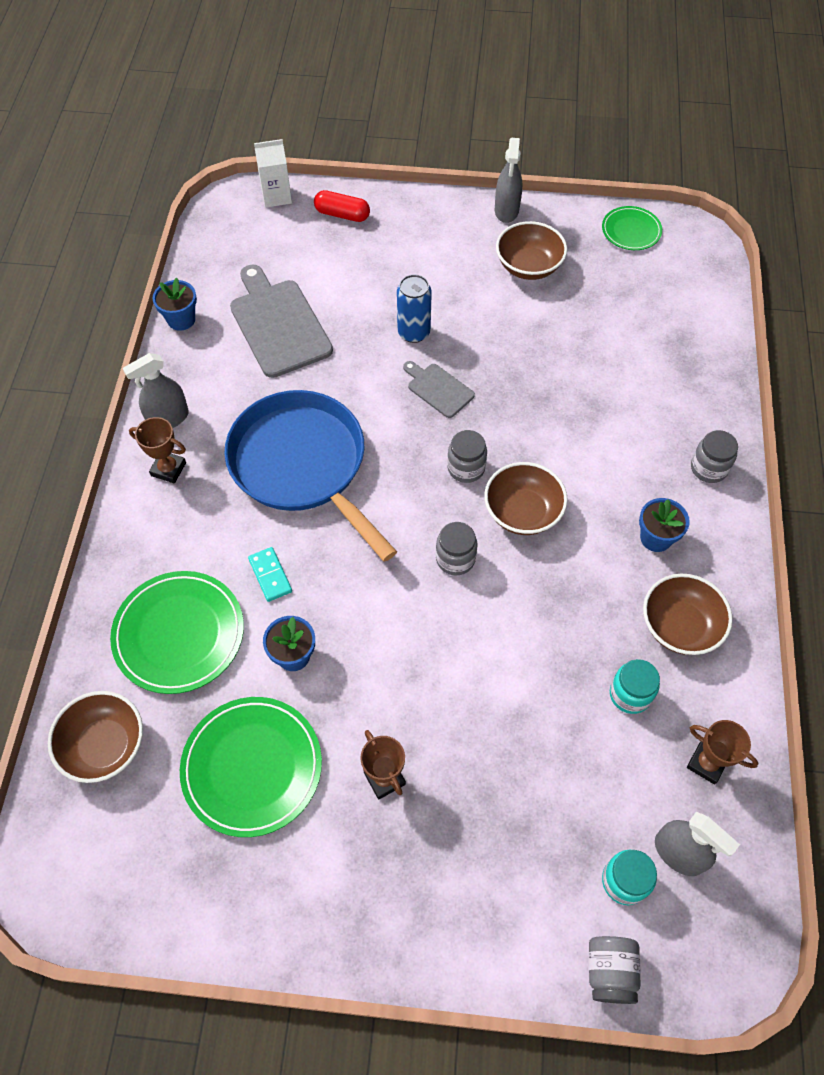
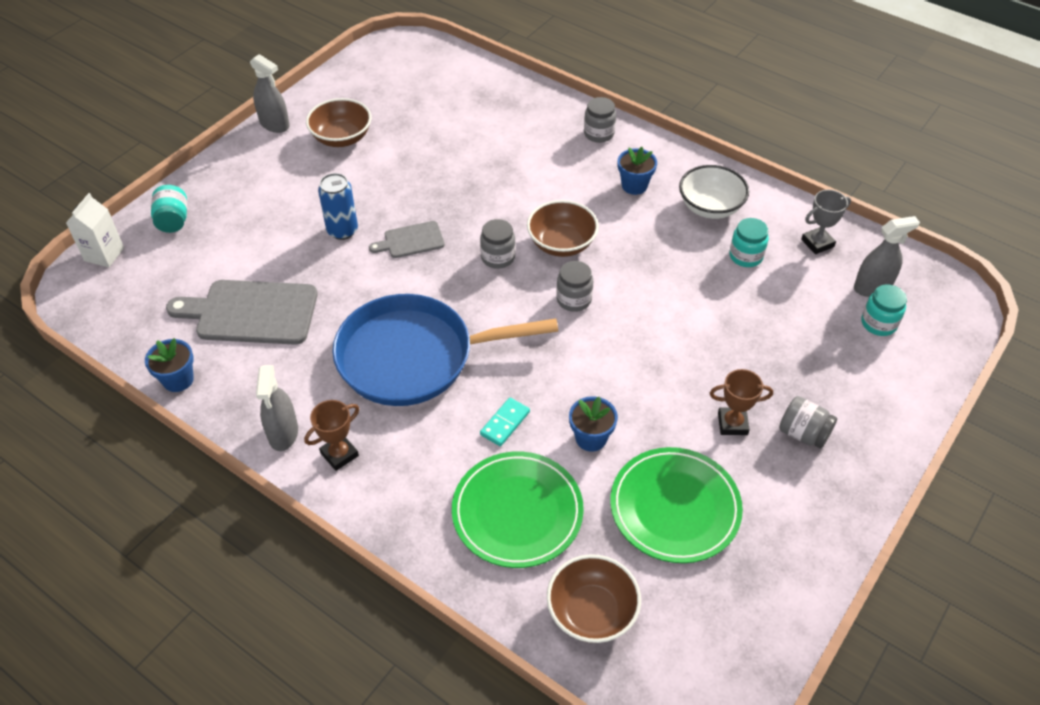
camera: 60 degrees left, 10 degrees down
(270, 575) = (505, 423): turquoise domino -> turquoise domino turned 60 degrees counterclockwise
(342, 214) = (173, 220): red capsule -> turquoise jar
(610, 971) = (937, 360): grey jar -> grey jar (803, 433)
(631, 231) = (363, 71): green plate -> none
(679, 626) = (710, 207): brown bowl -> white bowl
(707, 763) = (817, 243): brown trophy -> grey trophy

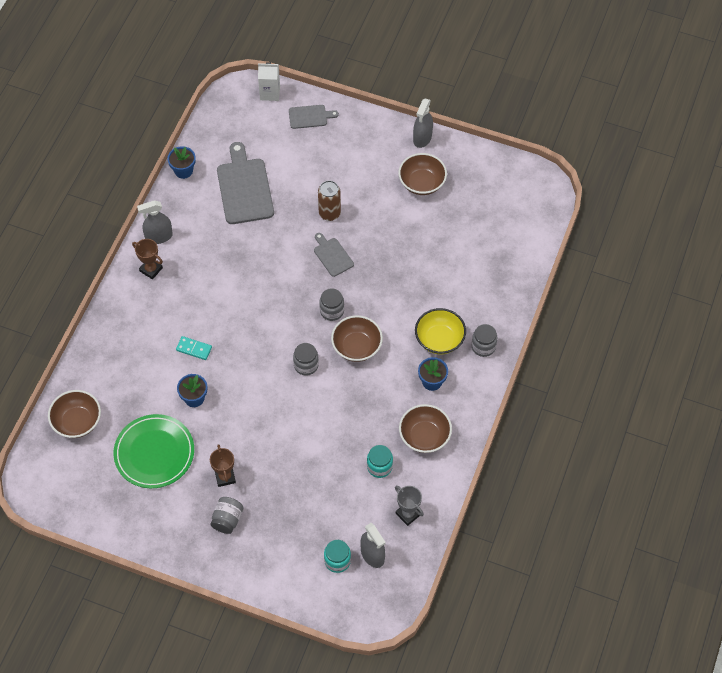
camera: 75 degrees right, 10 degrees up
(173, 220) = (310, 117): turquoise jar -> grey cutting board
(342, 230) = (329, 213): blue can -> brown can
(413, 357) = (232, 286): blue pan -> none
(517, 512) = (133, 370): green plate -> none
(576, 167) = (439, 339): none -> yellow bowl
(710, 207) = (424, 436): white bowl -> brown bowl

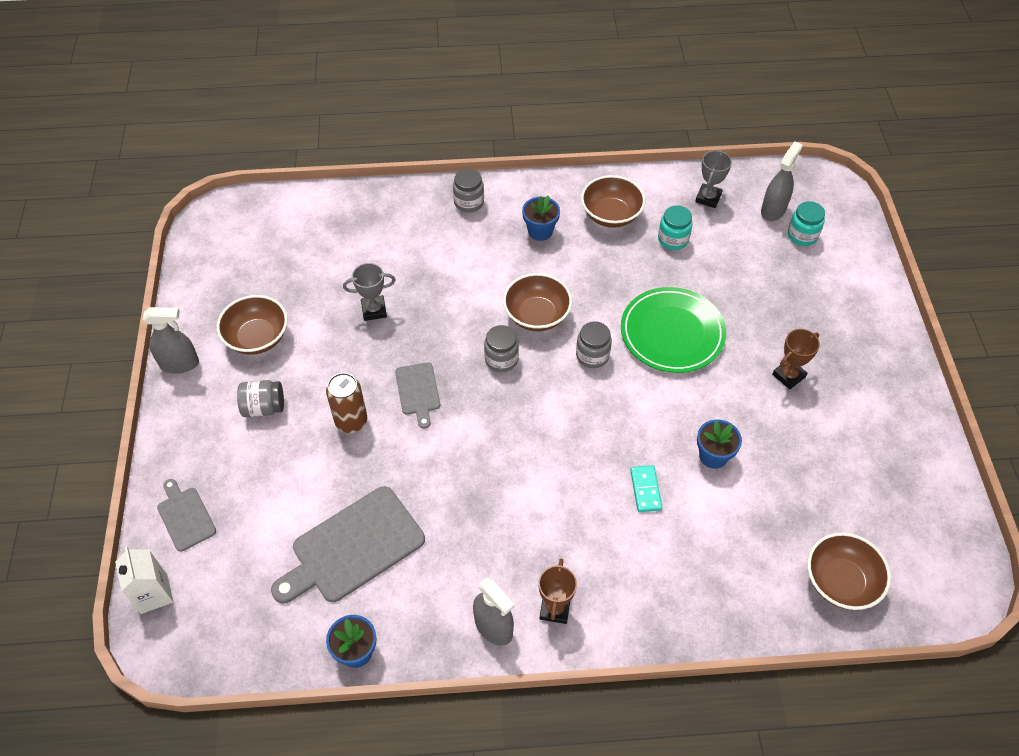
camera: 115 degrees left, 5 degrees down
(154, 453) = (814, 465): green plate -> green plate (672, 333)
(227, 520) = (835, 350): grey jar -> grey jar (264, 407)
(332, 255) = (418, 391): grey cutting board -> grey cutting board turned 45 degrees counterclockwise
(411, 253) = (374, 310): none -> grey trophy
(439, 339) = (481, 243): yellow bowl -> none

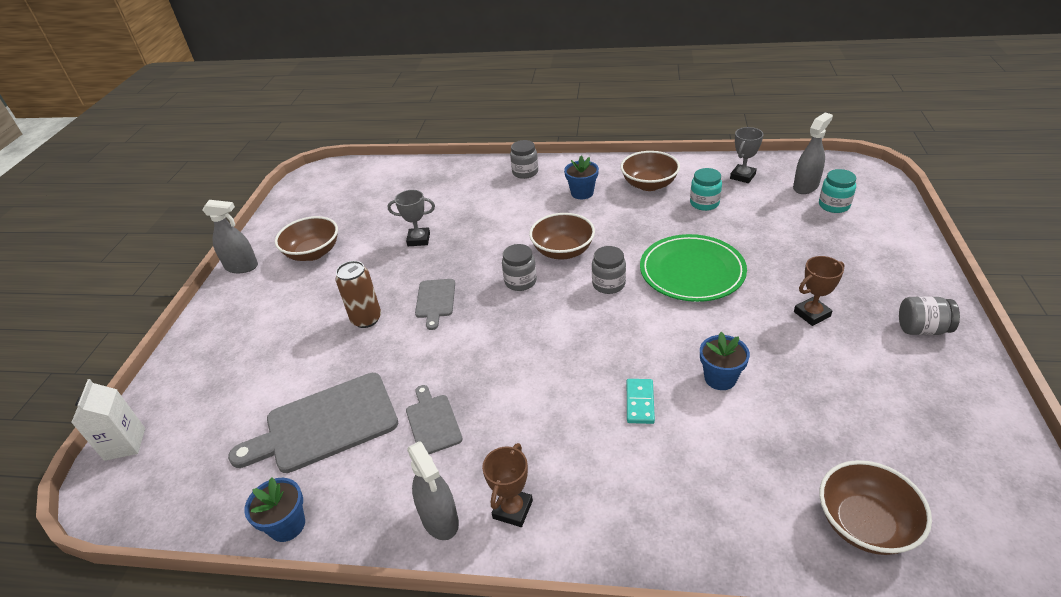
camera: 15 degrees right, 15 degrees down
(185, 516) = (187, 381): grey cutting board -> grey cutting board (433, 422)
(264, 407) = (295, 302): grey jar -> grey jar (922, 329)

